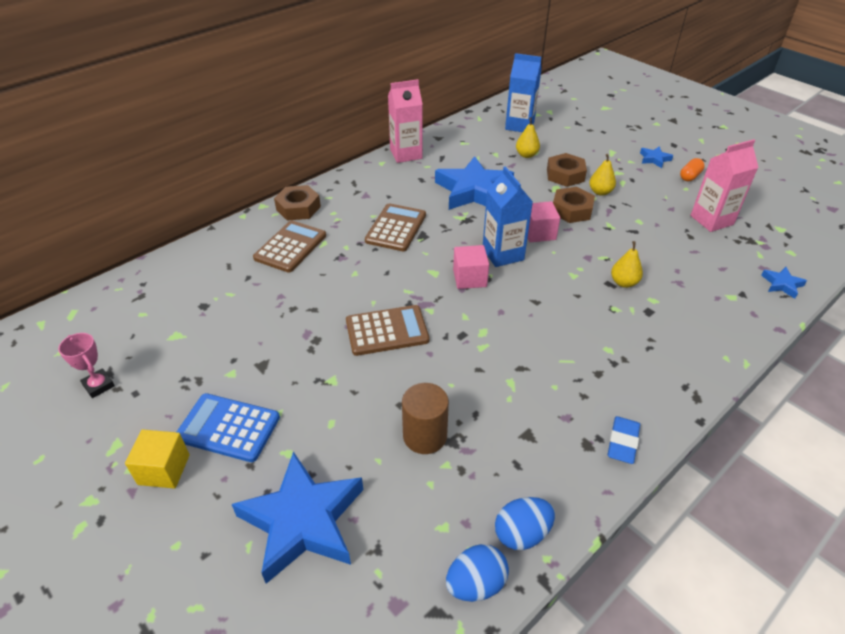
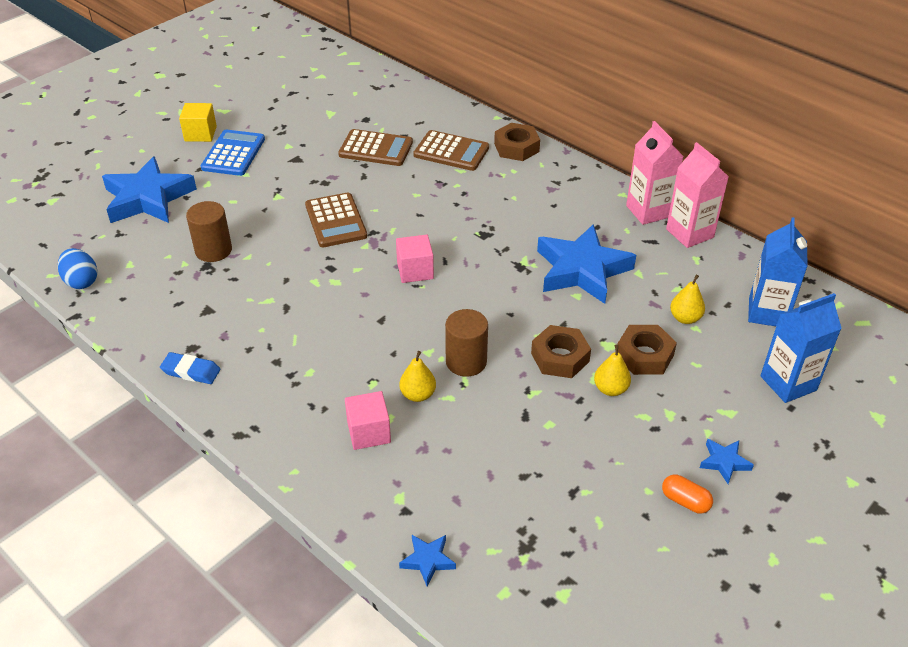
camera: 85 degrees right, 0 degrees up
(99, 385) = (279, 91): pink trophy -> none
(396, 228) = (494, 214): brown calculator -> brown calculator (376, 149)
(503, 254) = (459, 295): blue carton -> blue carton (788, 383)
(522, 533) = (115, 305): blue egg -> none
(539, 233) = (504, 325): pink cube -> pink cube (369, 432)
(582, 255) = (466, 362): none -> brown cylinder
(711, 220) = (568, 508): pink carton -> pink carton (689, 233)

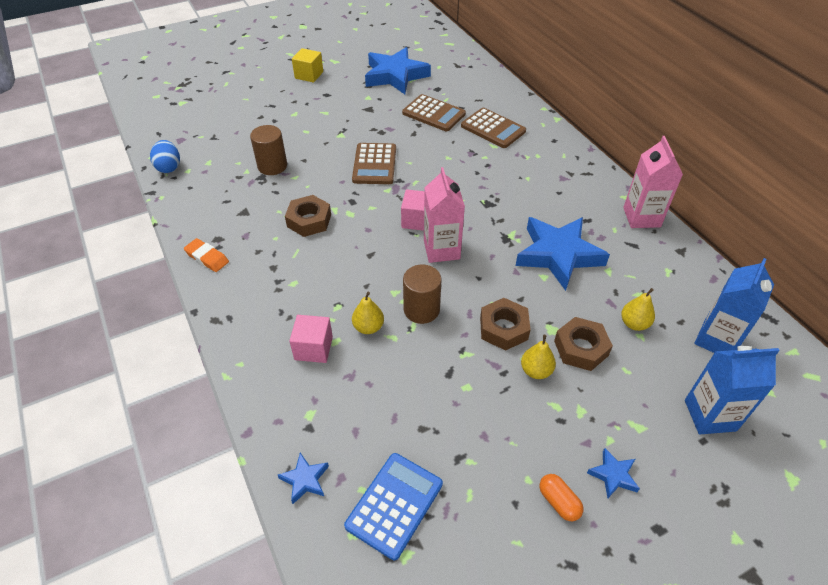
camera: 20 degrees right, 5 degrees up
(148, 198) = (247, 115): blue star -> blue star (395, 75)
(191, 371) = (207, 257): blue eraser -> orange eraser
(233, 154) = (325, 95): blue calculator -> blue calculator (394, 505)
(516, 147) = (549, 137): brown nut -> brown nut (309, 220)
(689, 233) = (671, 246): pink carton -> pink carton (441, 250)

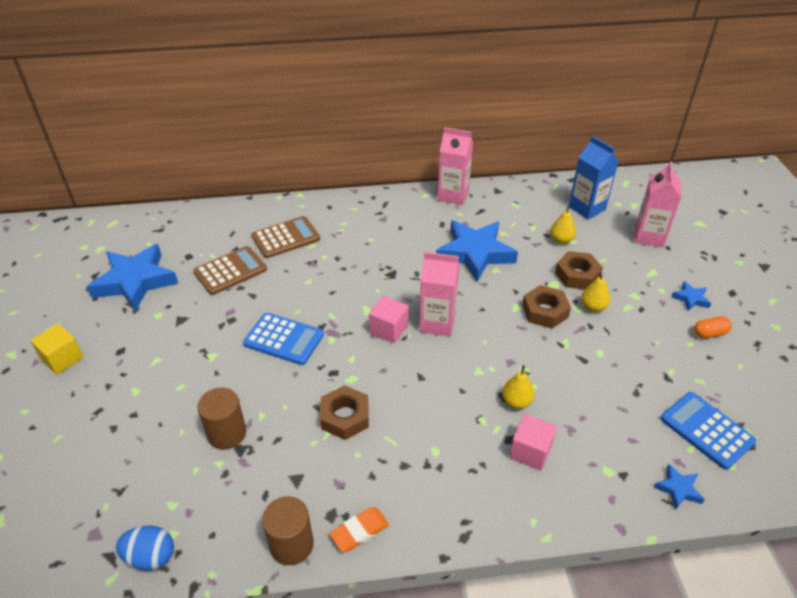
camera: 70 degrees left, 5 degrees down
(374, 164) = (284, 339): brown calculator -> blue calculator
(421, 310) = (507, 358): brown cylinder -> brown cylinder (291, 544)
(710, 415) = (649, 236): blue carton -> pink carton

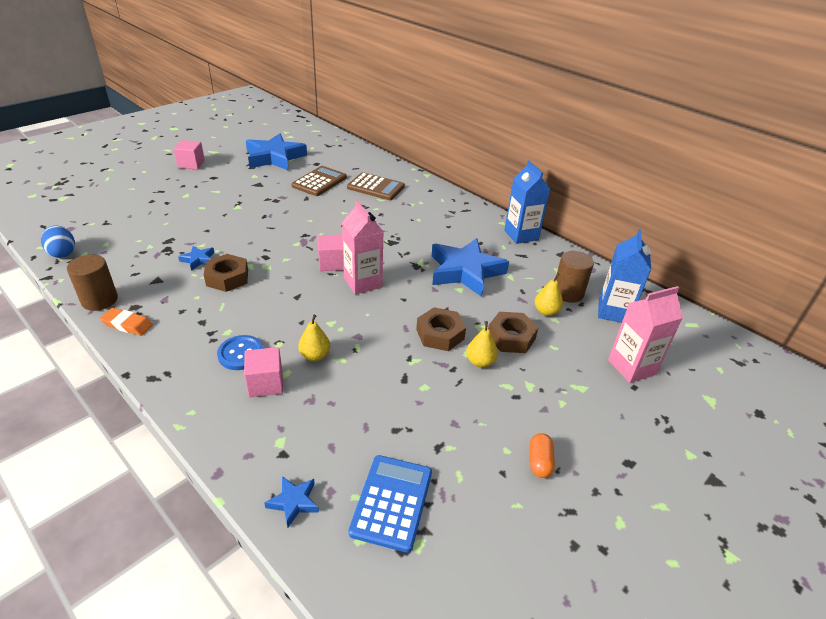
camera: 50 degrees right, 5 degrees down
(62, 358) = (191, 164): yellow cube -> pink cube
(227, 433) = (176, 239): brown cylinder -> brown cylinder (568, 293)
(230, 271) = (319, 182): brown calculator -> brown calculator turned 75 degrees counterclockwise
(284, 339) = (277, 225): blue calculator -> none
(453, 195) = (521, 235): pink carton -> blue carton
(477, 453) = (241, 354): none -> blue button
(690, 298) = (576, 429): blue star -> blue star (198, 260)
(709, 333) = (539, 462): orange capsule -> orange capsule turned 60 degrees clockwise

